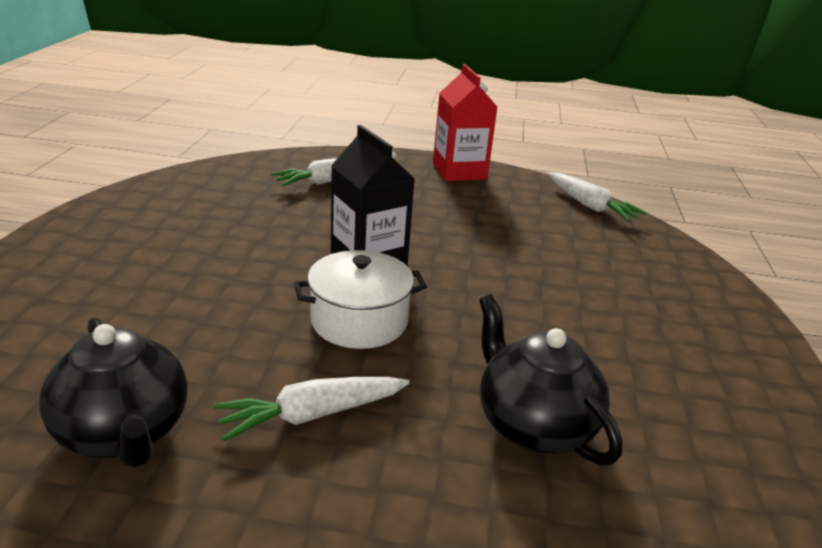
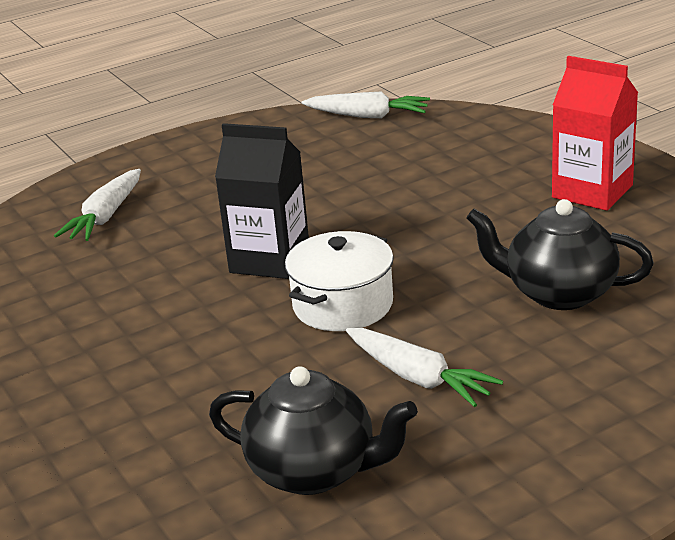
camera: 35 degrees left, 0 degrees up
(312, 415) = (418, 378): white carrot -> white carrot turned 75 degrees counterclockwise
(459, 171) = (210, 142): red carton -> red carton (592, 191)

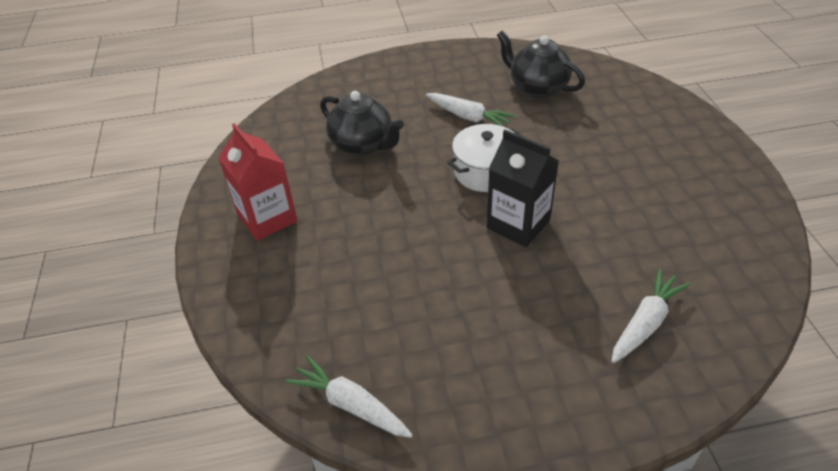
camera: 160 degrees left, 15 degrees up
(418, 378) = (468, 117): white carrot -> white carrot turned 150 degrees clockwise

